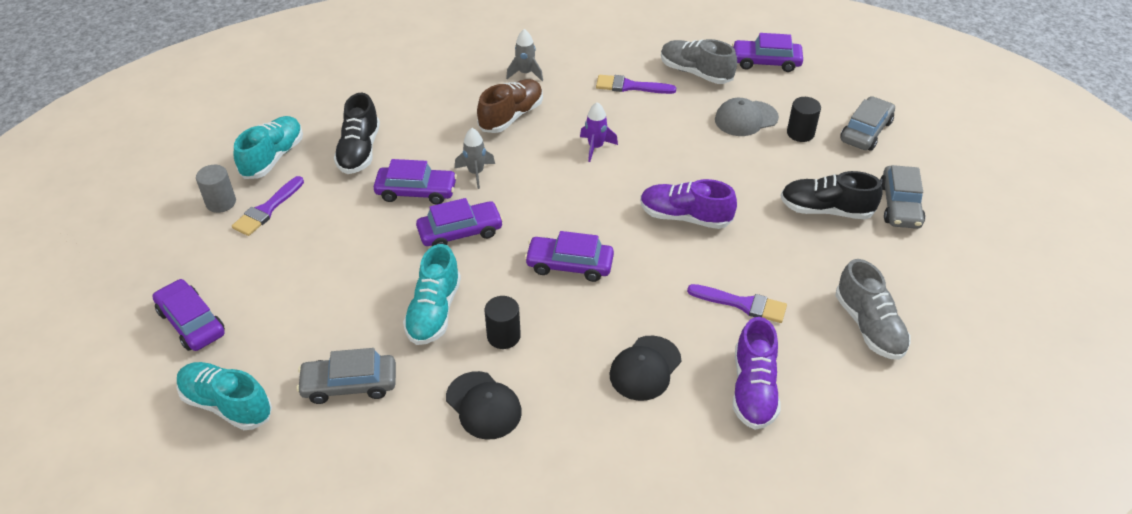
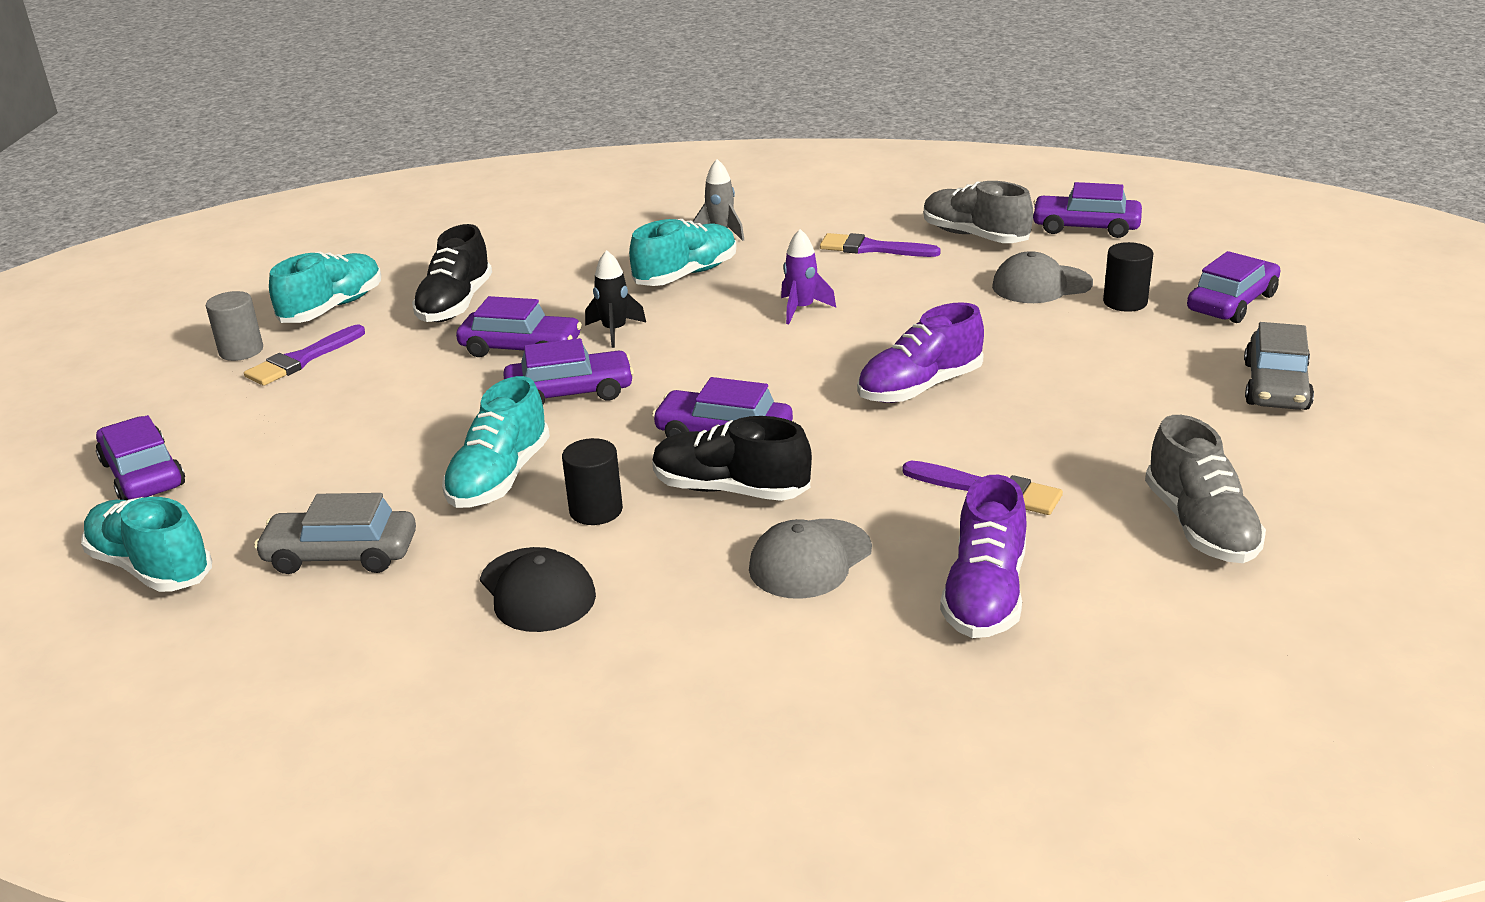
camera: 10 degrees right, 15 degrees down
(476, 173) = (614, 331): grey rocket -> black rocket
(511, 116) = (686, 275): brown shoe -> turquoise shoe
(645, 368) = (810, 559): black cap -> grey cap
(685, 217) = (920, 388): purple shoe -> purple shoe turned 60 degrees counterclockwise
(826, 210) = (1150, 387): black shoe -> black shoe (730, 490)
(866, 131) = (1232, 303): grey car -> purple car

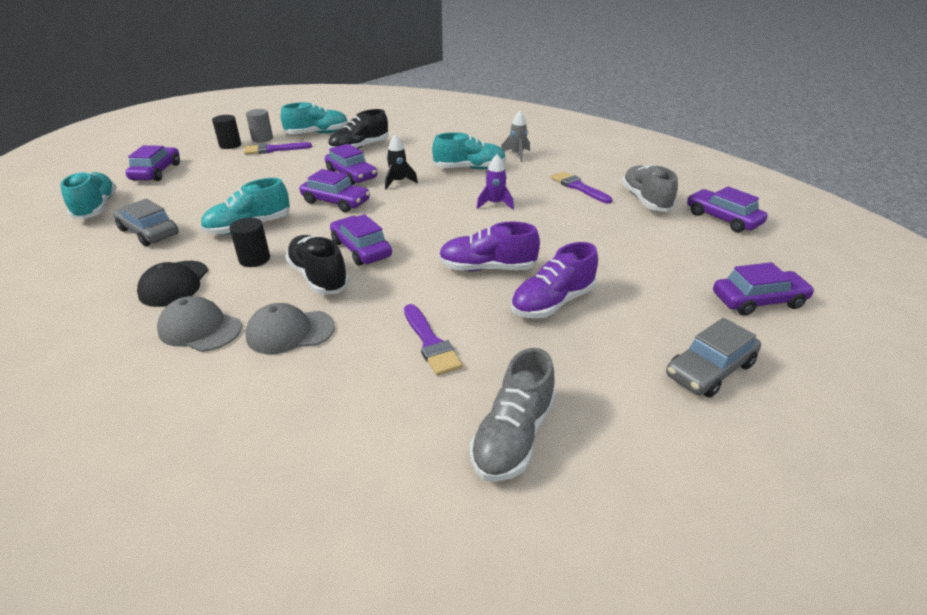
camera: 35 degrees right, 5 degrees up
(985, 595) = (330, 403): purple shoe -> purple shoe (552, 303)
(1041, 285) = (644, 241): grey cap -> grey cap (200, 329)
(1125, 302) = (682, 271): black cylinder -> black cylinder (230, 145)

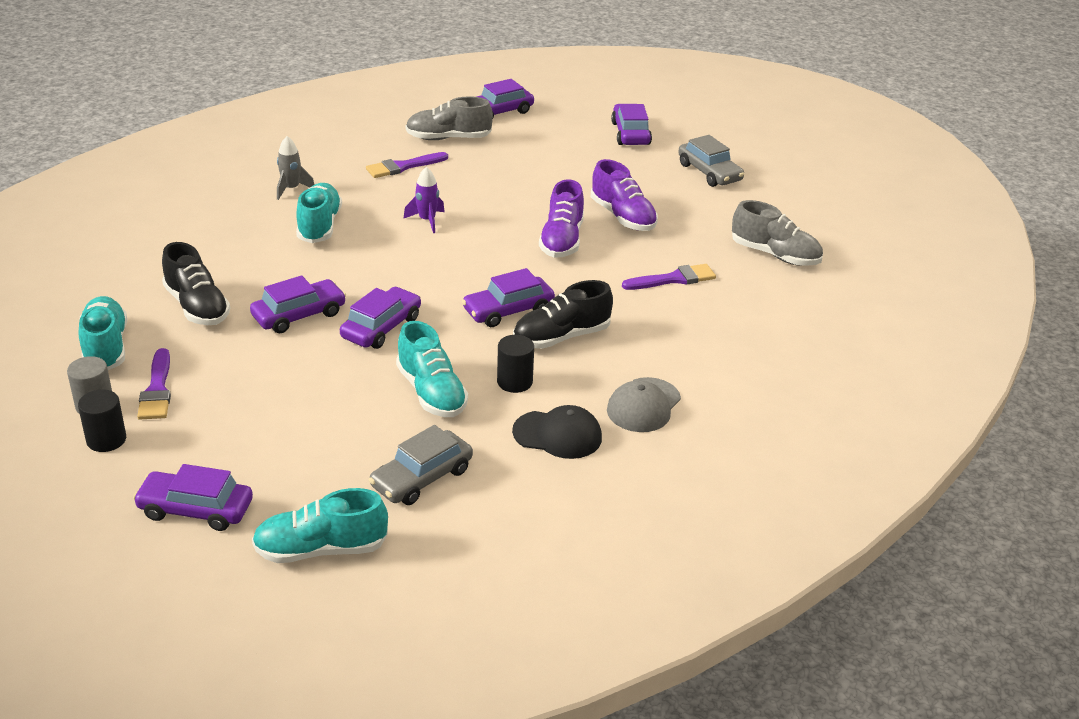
camera: 85 degrees left, 0 degrees up
(290, 332) = (653, 351): grey cap -> none
(398, 182) = (339, 279): black rocket -> none

